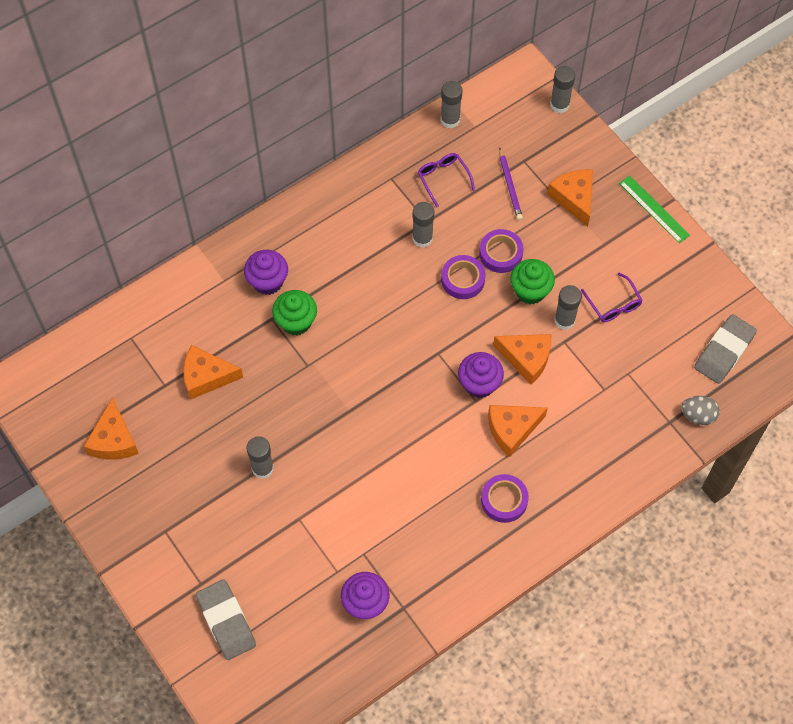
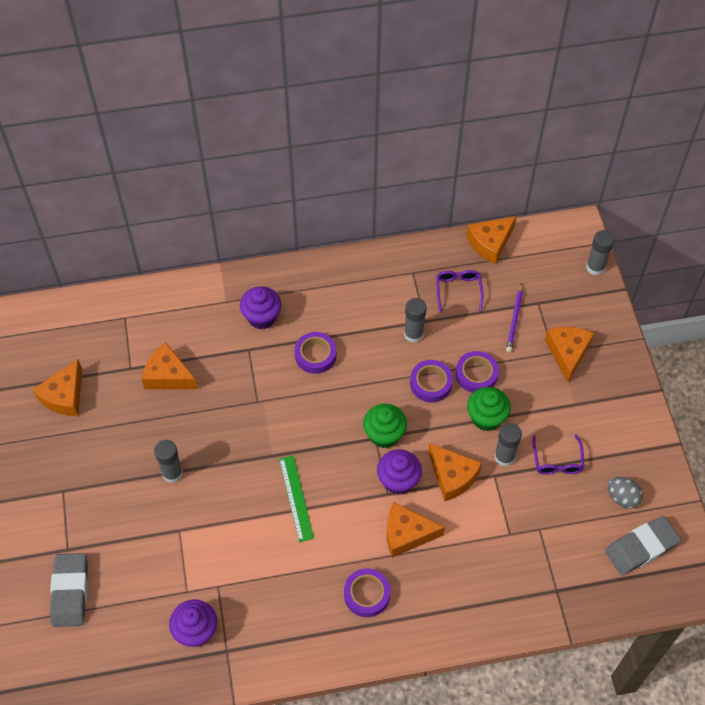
camera: 25 degrees right, 5 degrees down
(296, 322) = (267, 360): green cupcake -> green cupcake (384, 435)
(339, 297) = (315, 355): none -> purple tape
(450, 120) = (490, 243): grey glue stick -> orange cheese
(654, 209) = (637, 391): green ruler -> green ruler (296, 498)
(698, 415) = (587, 596): grey egg -> grey egg (622, 498)

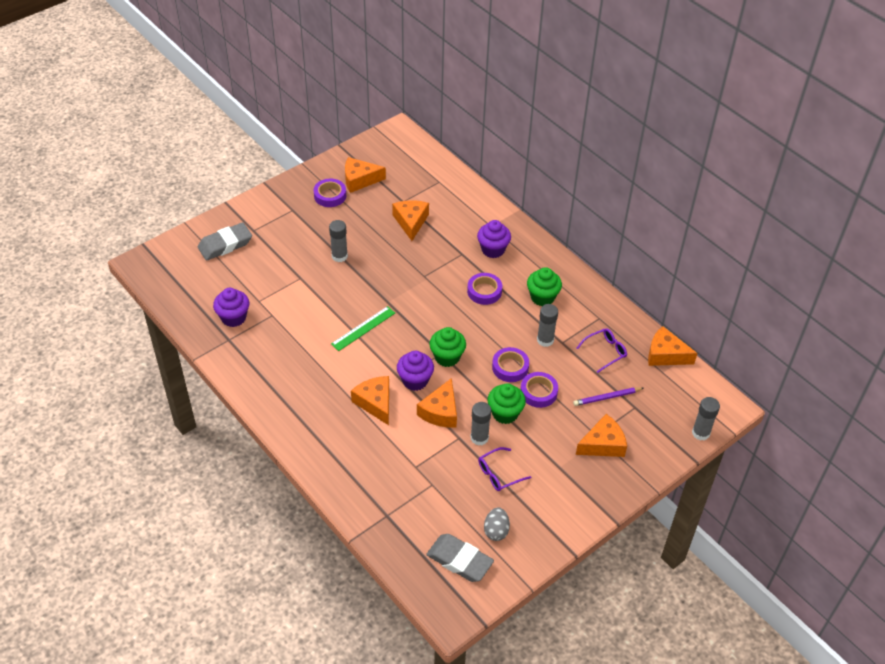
camera: 60 degrees right, 10 degrees down
(356, 307) = (542, 297): none -> green cupcake
(367, 594) = (314, 398): purple tape -> purple tape (330, 196)

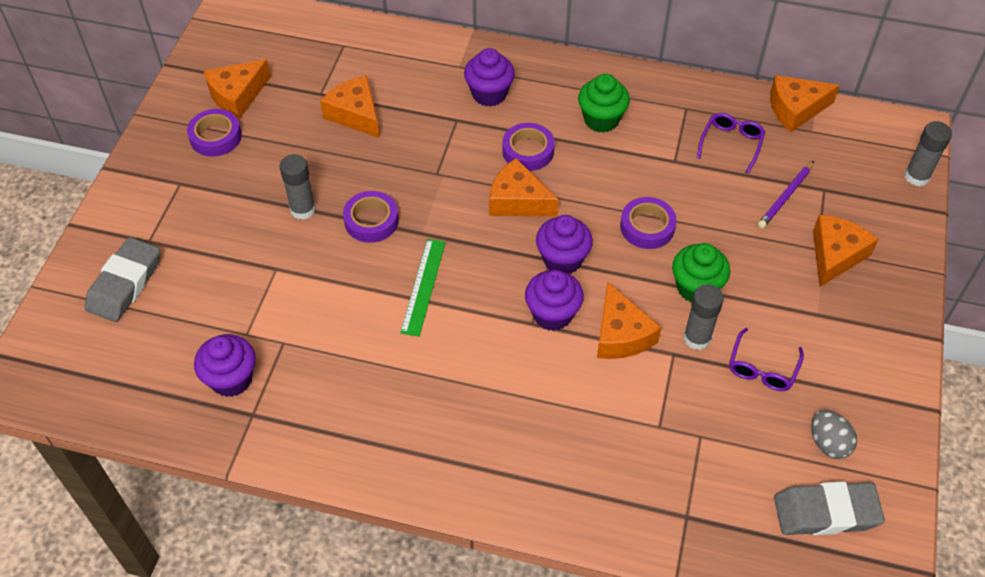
camera: 35 degrees left, 5 degrees up
(375, 403) = (531, 375): orange cheese -> orange cheese (518, 201)
(447, 357) = (562, 260): green cupcake -> purple cupcake
(538, 392) = (708, 237): purple tape -> purple tape (371, 221)
(545, 340) = (653, 169): grey glue stick -> none

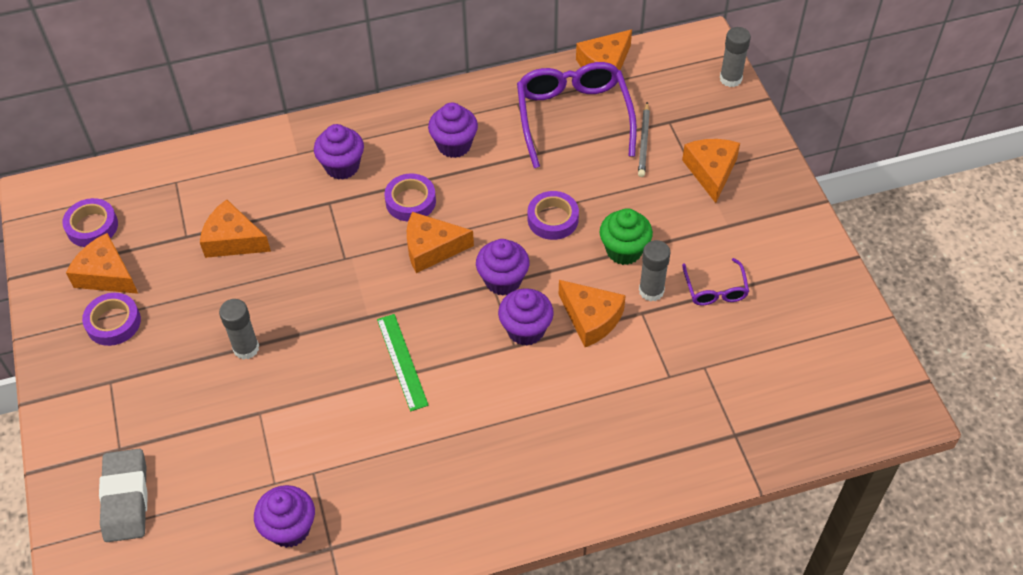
camera: 30 degrees left, 0 degrees up
(237, 95) = (106, 275): orange cheese -> orange cheese turned 105 degrees clockwise
(371, 221) = (316, 328): purple tape -> purple tape (92, 226)
(601, 119) = (454, 145): green cupcake -> purple cupcake
(731, 144) = (573, 117): purple glasses -> purple glasses, size x2.03
(785, 197) = (644, 142): purple pencil -> grey pencil
(826, 512) = (830, 376): grey eraser -> none
(828, 443) = (799, 322): grey egg -> none

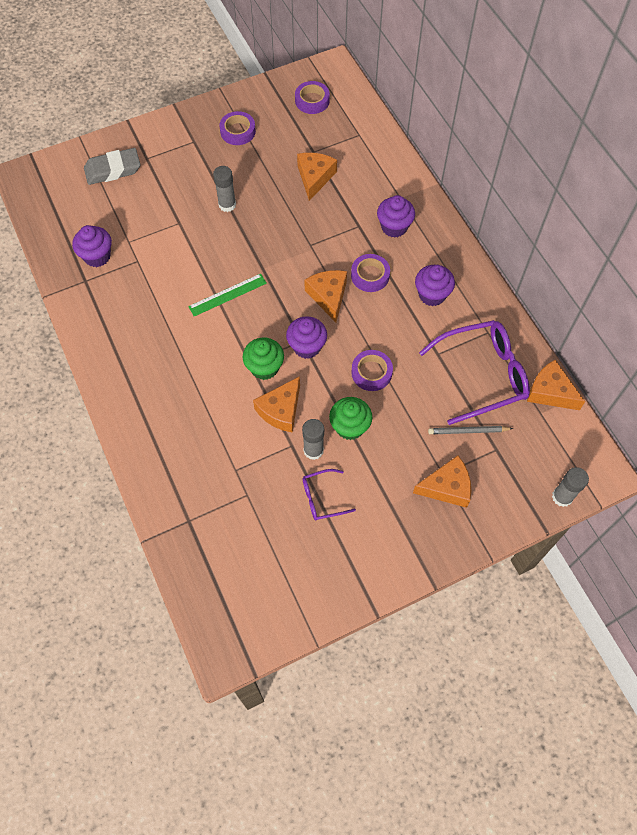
camera: 80 degrees right, 10 degrees up
(106, 275) = (274, 118): orange cheese -> none
(526, 330) = (264, 367): purple cupcake -> green cupcake

